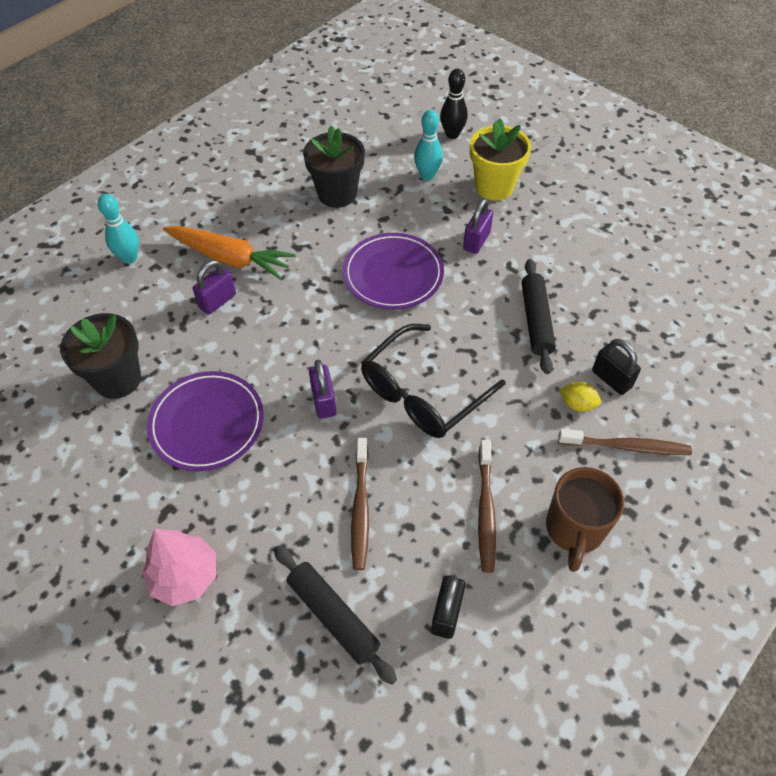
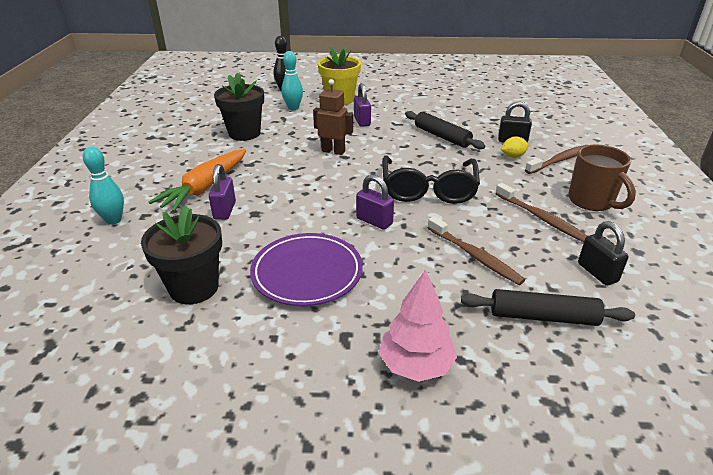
camera: 40 degrees left, 20 degrees down
(230, 258) = (205, 187): orange carrot -> orange carrot turned 135 degrees clockwise
(393, 275) = (333, 151): purple plate -> brown robot

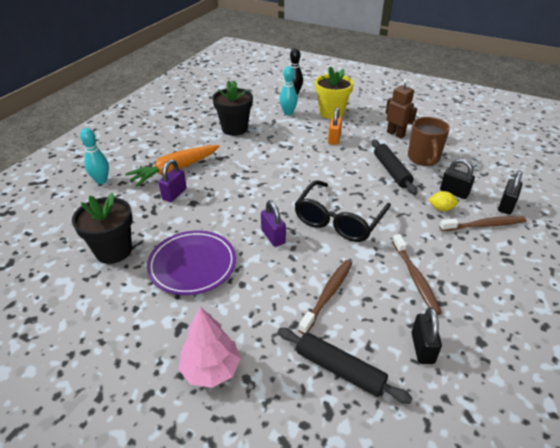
camera: 25 degrees right, 5 degrees up
(333, 151) = (289, 162): brown robot -> brown robot (395, 134)
(362, 121) = (334, 139): purple padlock -> orange padlock
(474, 256) = (328, 294): brown toothbrush -> brown toothbrush turned 135 degrees counterclockwise
(564, 141) = (506, 206): none -> black padlock
(592, 201) = (479, 277): brown mug -> brown mug (423, 158)

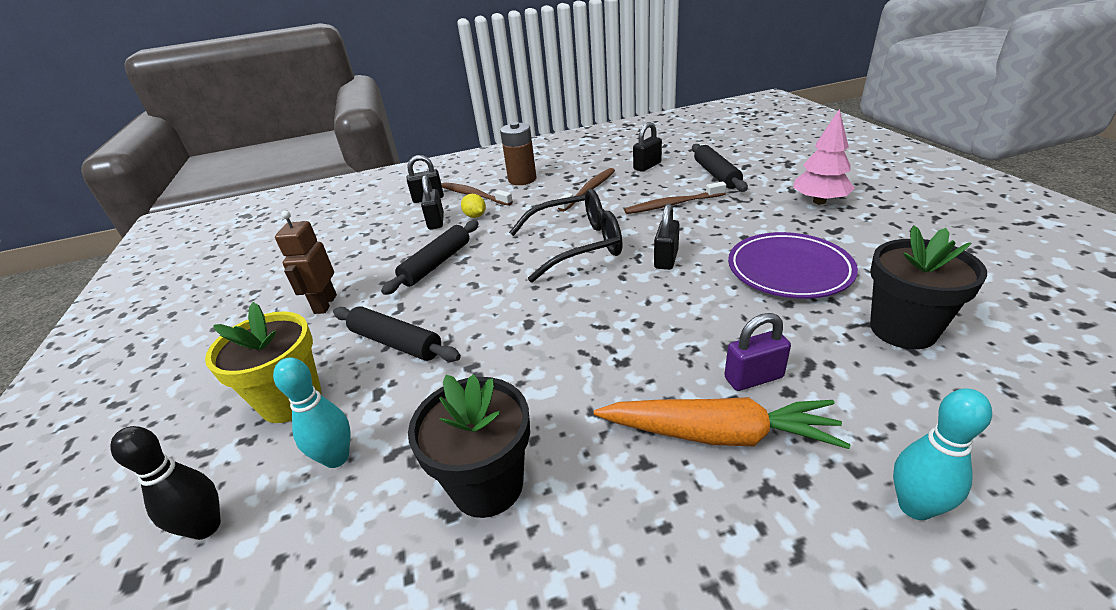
camera: 130 degrees left, 5 degrees down
(273, 236) = (666, 259): purple padlock -> black padlock
(334, 139) = (396, 342): orange padlock -> black rolling pin
(423, 158) = (380, 260): brown mug -> none
(489, 262) = (522, 179): none -> brown battery

